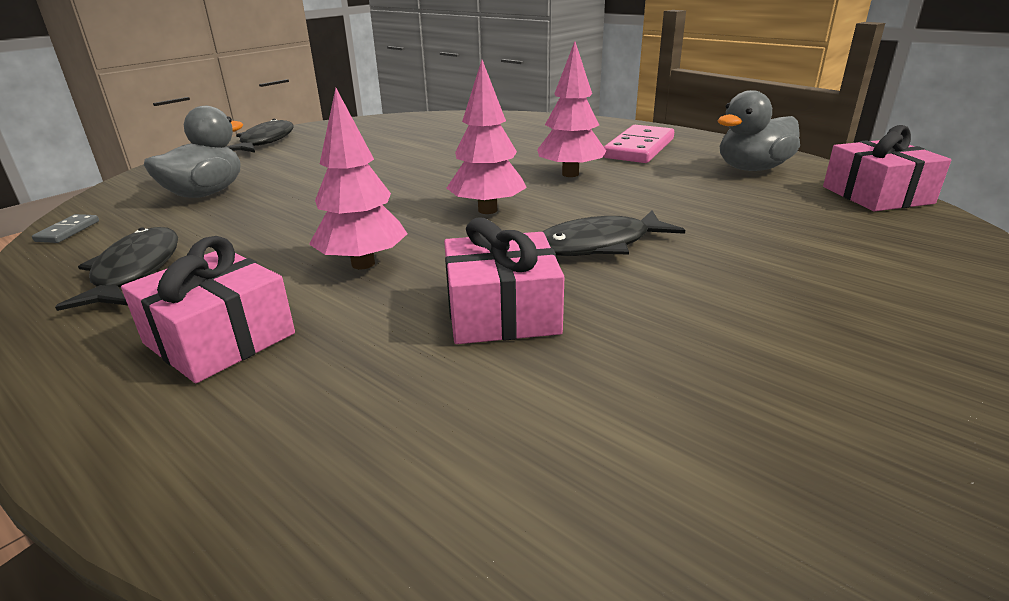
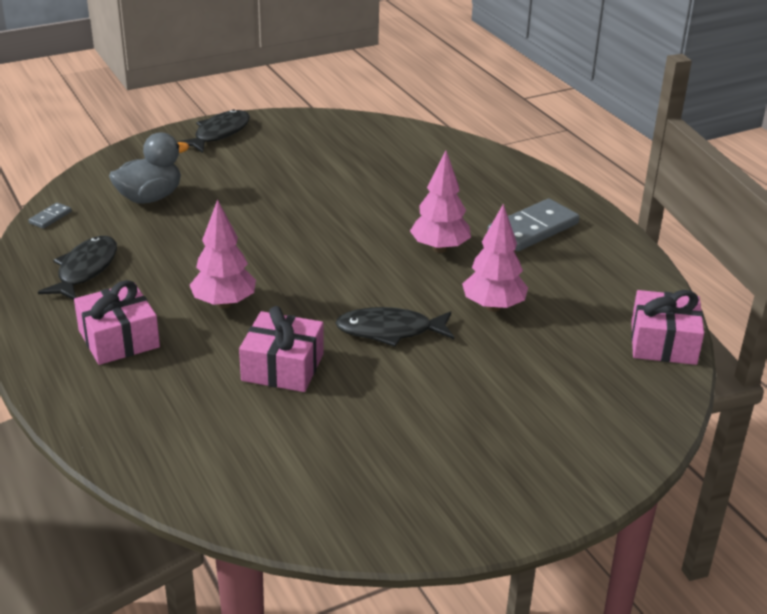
camera: 20 degrees right, 5 degrees up
(487, 210) = (341, 274): pink tree -> pink tree (493, 307)
(639, 148) = (533, 229): pink domino -> grey domino
(752, 169) = (601, 283): grey duck -> none

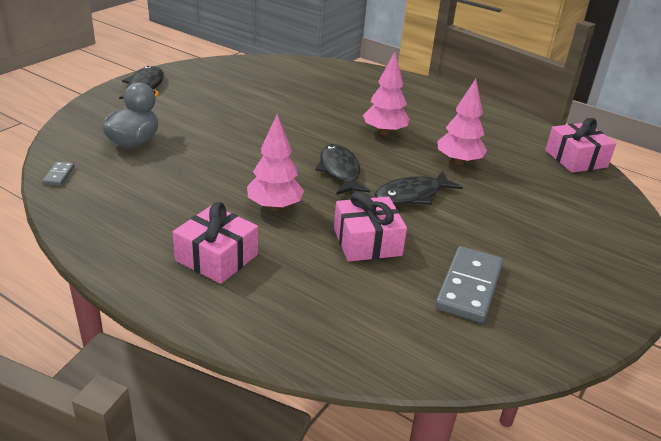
camera: 30 degrees left, 0 degrees up
(85, 270) = (132, 210): black fish -> black fish (340, 171)
(533, 229) = (427, 108): grey domino -> grey domino (469, 287)

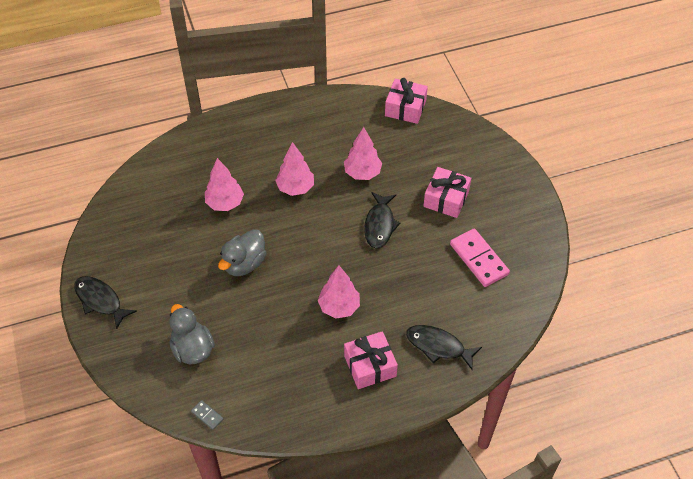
camera: 50 degrees left, 20 degrees up
(262, 136) = (244, 264): none -> grey duck
(316, 105) = (225, 203): none -> pink tree
(340, 171) = (324, 246): black fish -> black fish (438, 346)
(367, 242) = (408, 280): pink gift -> pink gift (446, 199)
(469, 287) = (479, 259): grey domino -> pink domino

